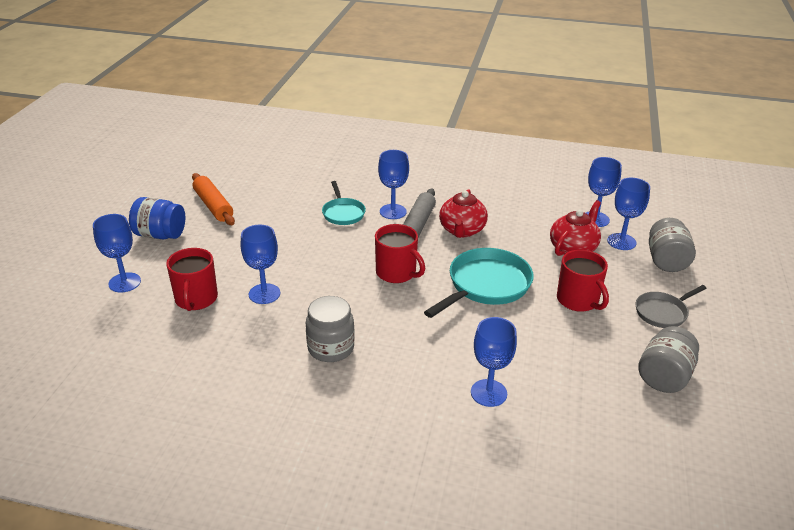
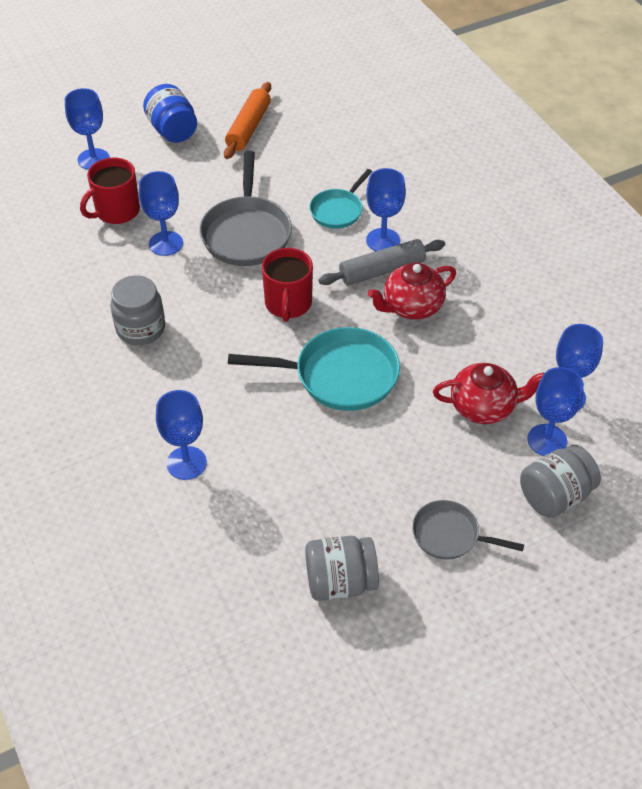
camera: 50 degrees right, 15 degrees up
(308, 256) = (246, 233): none -> grey pan
(578, 300) = (393, 457): red mug -> none

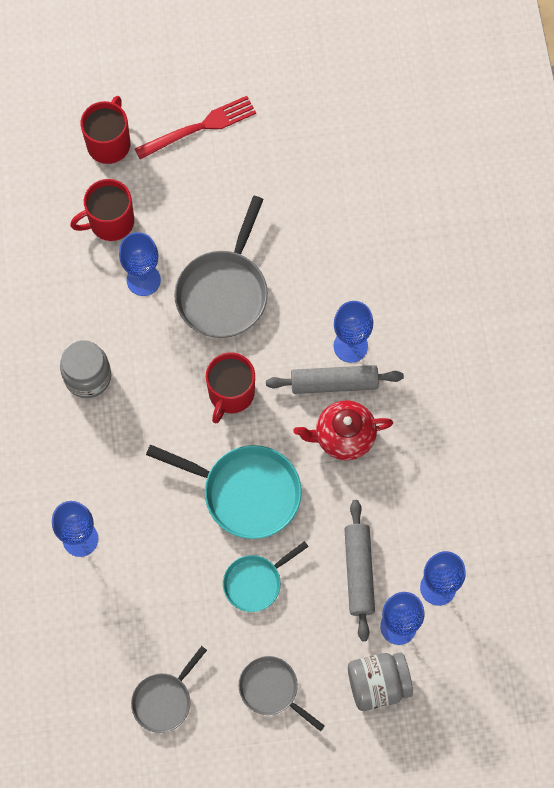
camera: 20 degrees right, 20 degrees up
(93, 159) = (109, 143): blue goblet -> red mug
(172, 130) = (199, 127): blue jar -> red fork
(248, 128) = (277, 149): orange rolling pin -> none
(338, 210) = (323, 292): turquoise pan -> turquoise pan (255, 582)
(340, 582) = (164, 700): grey jar -> grey pan
(483, 407) = (359, 572): red teapot -> grey rolling pin

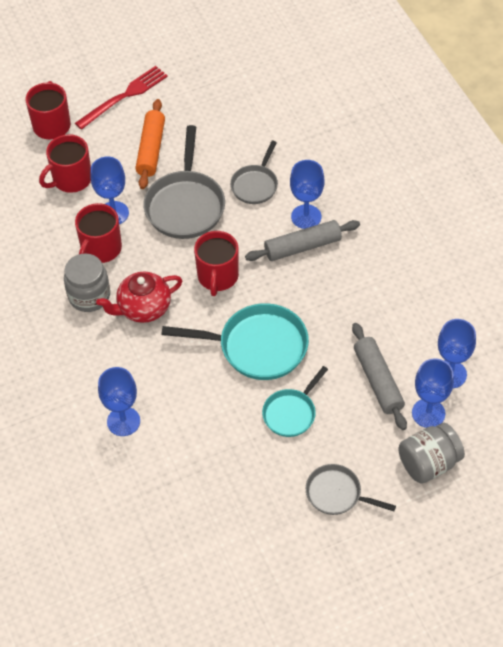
camera: 15 degrees left, 15 degrees down
(116, 321) = (100, 249): none -> red mug
(164, 700) = (243, 529): grey pan -> grey pan (255, 185)
(208, 208) = (151, 149): none -> orange rolling pin
(343, 436) = (325, 283): red teapot -> red teapot (143, 308)

